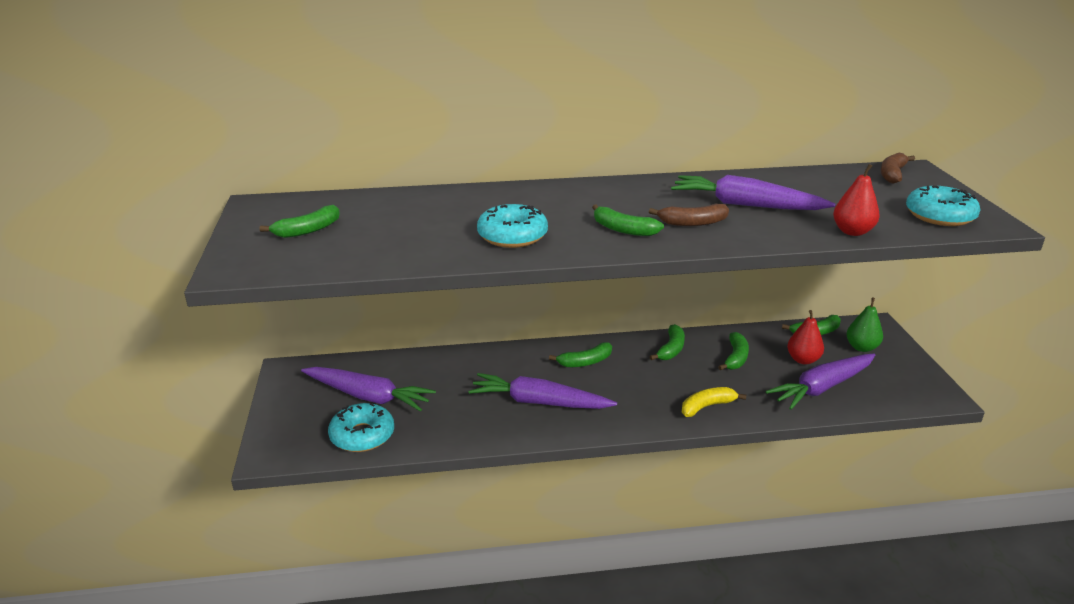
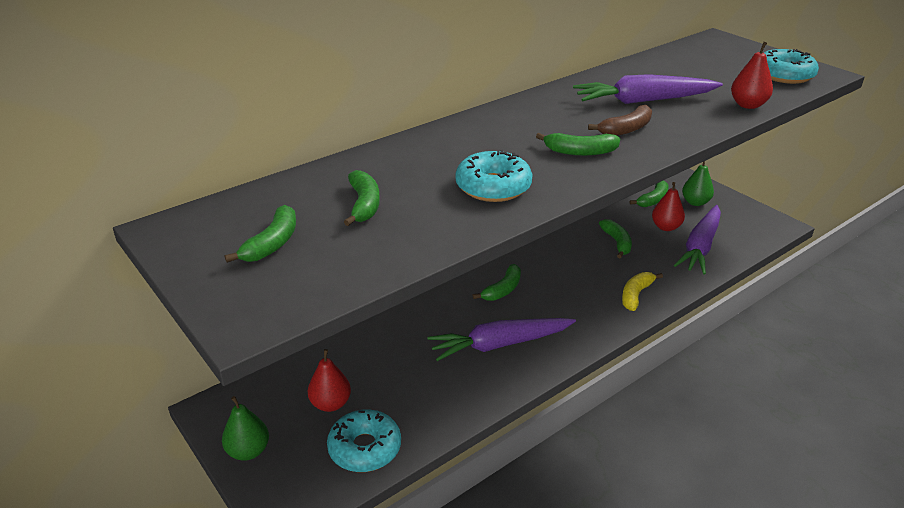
camera: 30 degrees left, 5 degrees up
(285, 406) = (248, 451): none -> green pear
(368, 396) = (331, 404): purple carrot -> red pear
(671, 349) = (561, 252): green banana -> green banana (364, 205)
(892, 174) = (709, 46): brown banana -> none

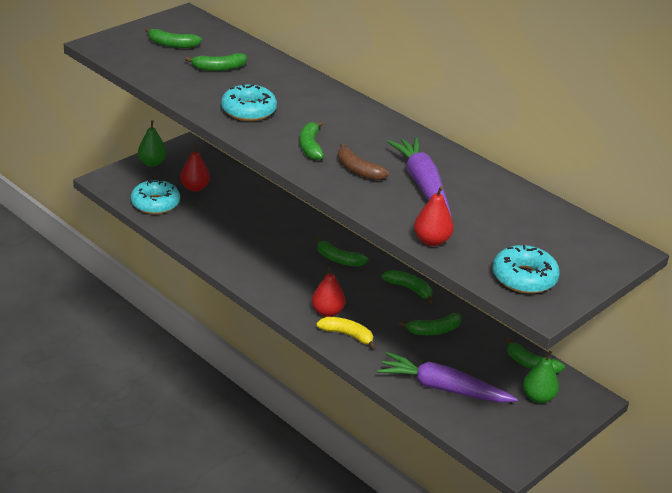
camera: 80 degrees right, 0 degrees up
(500, 344) = (266, 257): purple carrot -> none
(552, 249) = (409, 289): none -> green banana
(666, 227) = (475, 368): red pear -> red pear (327, 312)

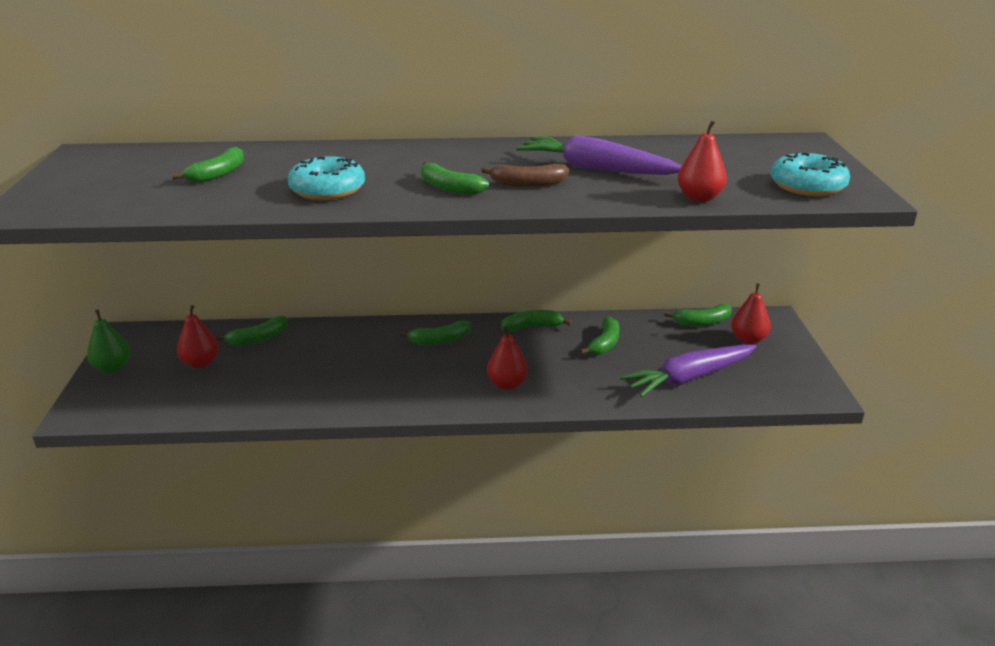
camera: 45 degrees left, 5 degrees down
(155, 203) = (180, 400): turquoise donut -> none
(172, 44) = (119, 178): green banana -> green banana (258, 338)
(347, 335) = (555, 390): yellow banana -> none
(538, 397) = (748, 340): green pear -> red pear

